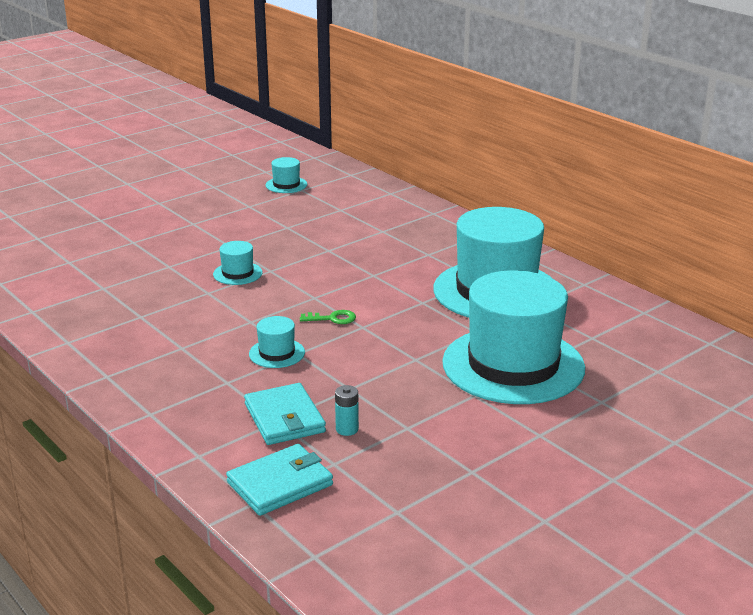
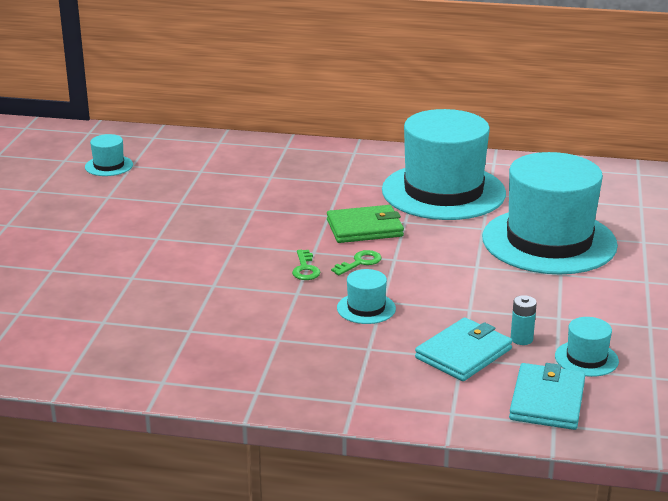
camera: 40 degrees left, 0 degrees up
(237, 273) = (210, 258): turquoise hat -> turquoise hat (586, 358)
(284, 418) = (463, 353): turquoise wallet -> turquoise wallet turned 75 degrees counterclockwise
(286, 307) = (305, 269): none -> green key
(382, 295) = (365, 228): none -> green wallet

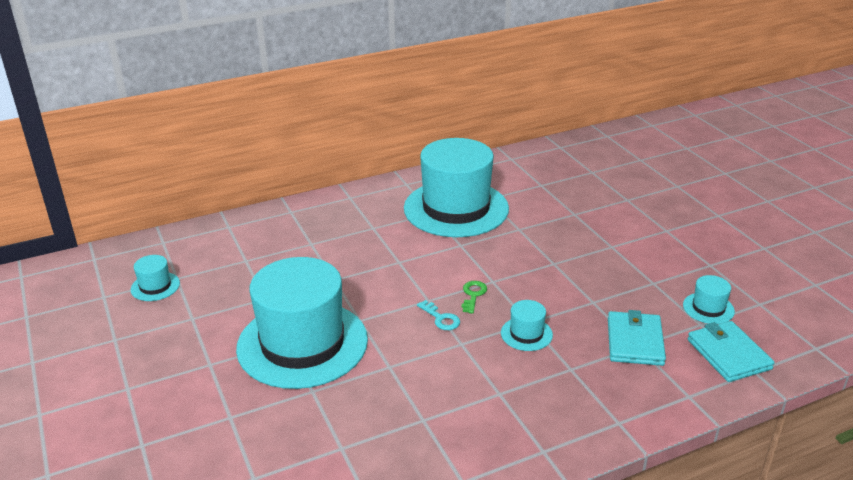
camera: 35 degrees left, 5 degrees up
(305, 269) = (441, 318): green key -> turquoise key
(365, 228) = (439, 262): green wallet -> none
(521, 339) = (654, 311): turquoise battery -> none
(549, 241) = (573, 223): turquoise hat -> turquoise hat (302, 343)

